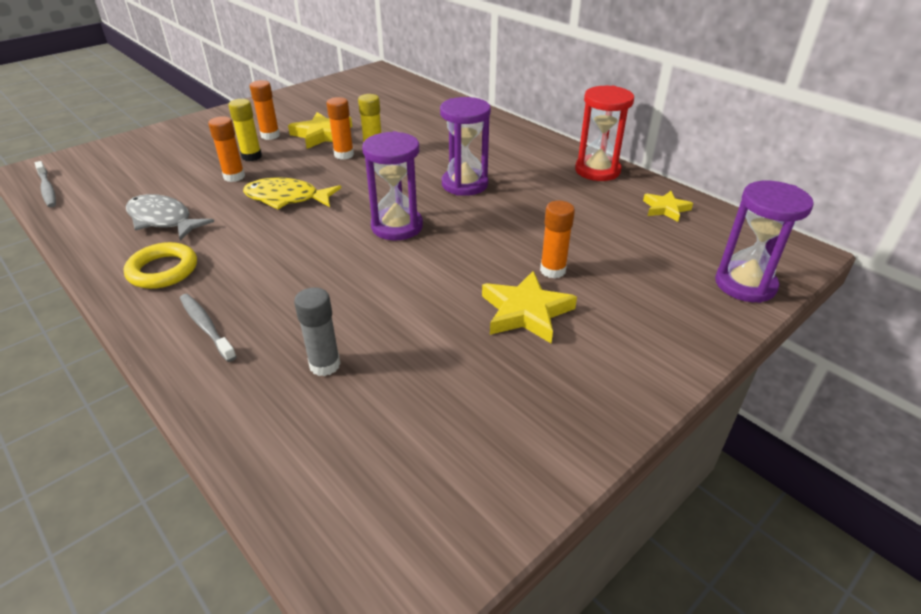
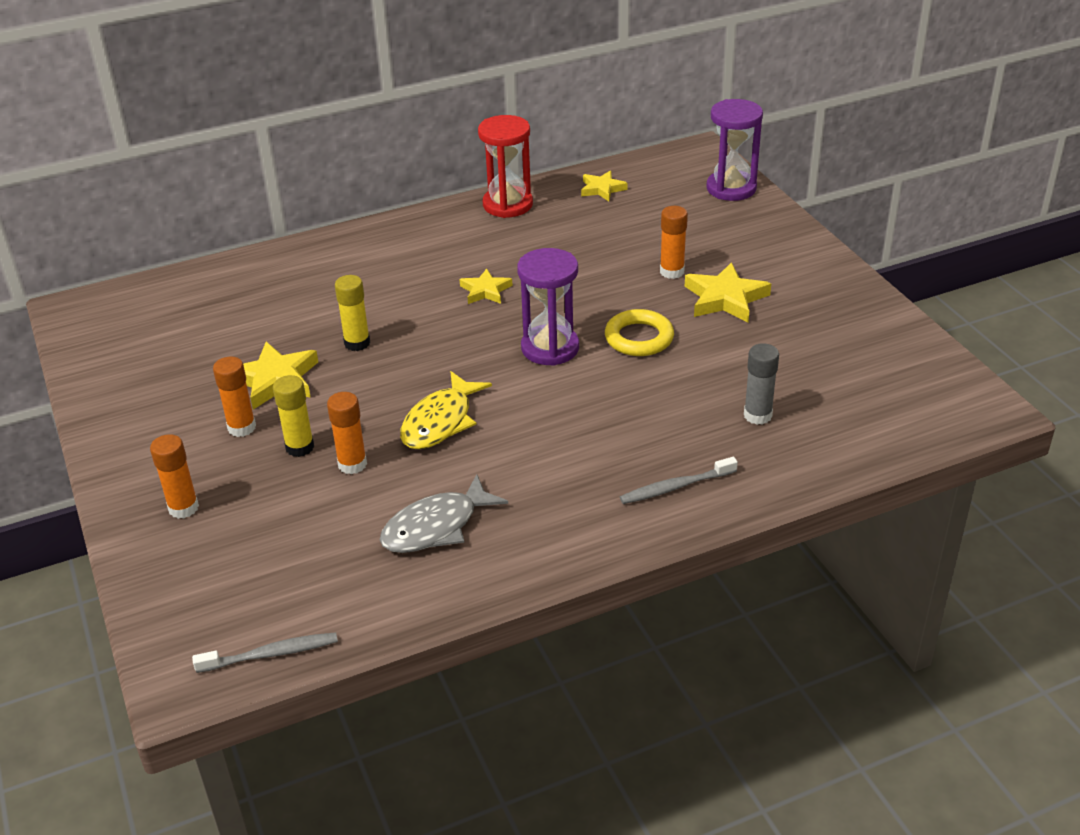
camera: 70 degrees left, 0 degrees up
(163, 270) = (556, 522): yellow ring -> yellow ring (639, 338)
(344, 155) = (351, 367): orange glue stick -> orange glue stick (183, 508)
(464, 184) = (485, 290): purple hourglass -> yellow star

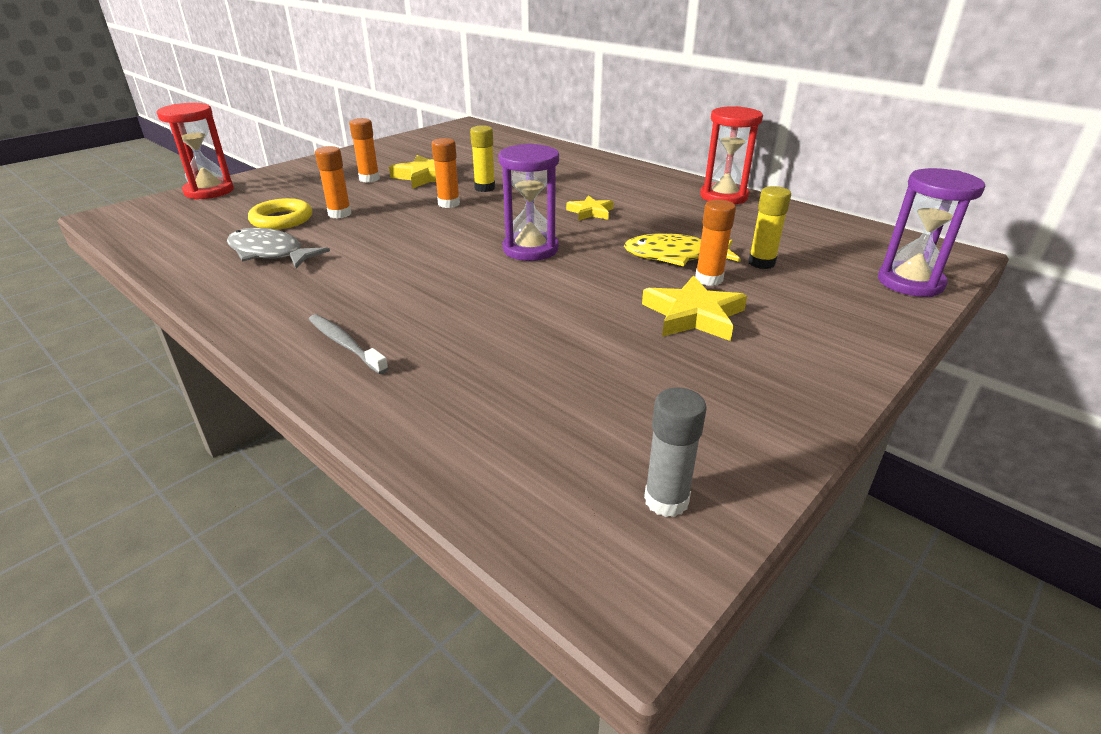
camera: 65 degrees right, 5 degrees down
(160, 581) = (209, 191): none -> red hourglass
(183, 508) = (281, 182): orange glue stick -> orange glue stick (449, 204)
(271, 654) = (130, 231): grey toothbrush -> none
(300, 447) = (354, 196): yellow glue stick -> yellow glue stick (761, 263)
(440, 421) = (403, 230): yellow fish -> yellow fish (674, 256)
(602, 189) = (805, 225): yellow star -> none
(639, 338) = (579, 283): yellow ring -> yellow ring (281, 219)
(757, 415) = (490, 372): grey glue stick -> grey glue stick (666, 500)

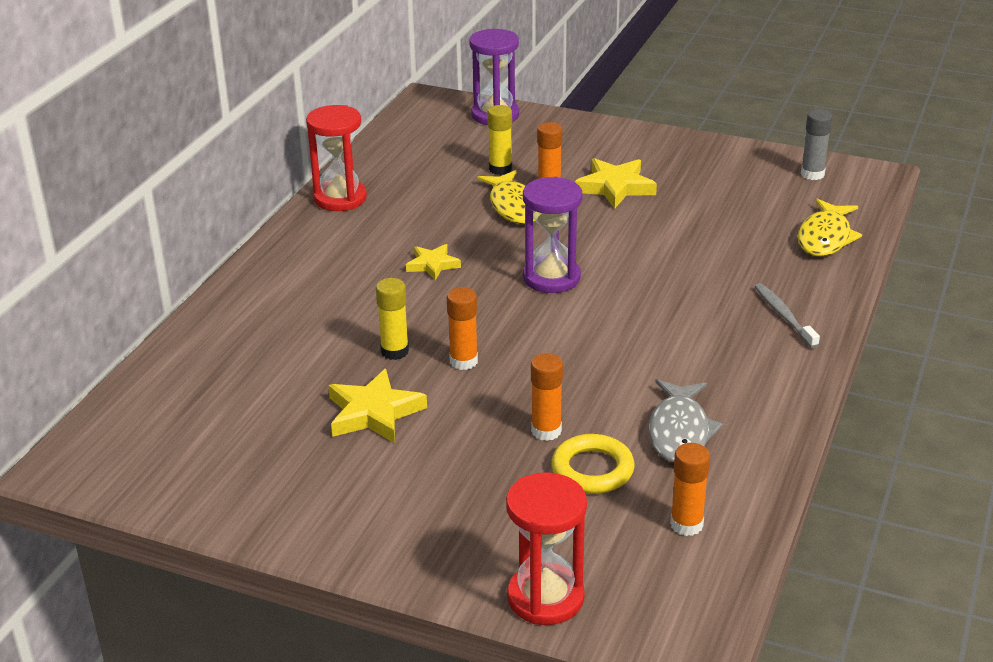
camera: 110 degrees left, 0 degrees up
(345, 344) = (784, 316): grey toothbrush -> grey toothbrush turned 135 degrees clockwise
(369, 179) = (409, 460): orange glue stick -> orange glue stick (686, 524)
(468, 436) = (825, 237): none -> yellow fish

